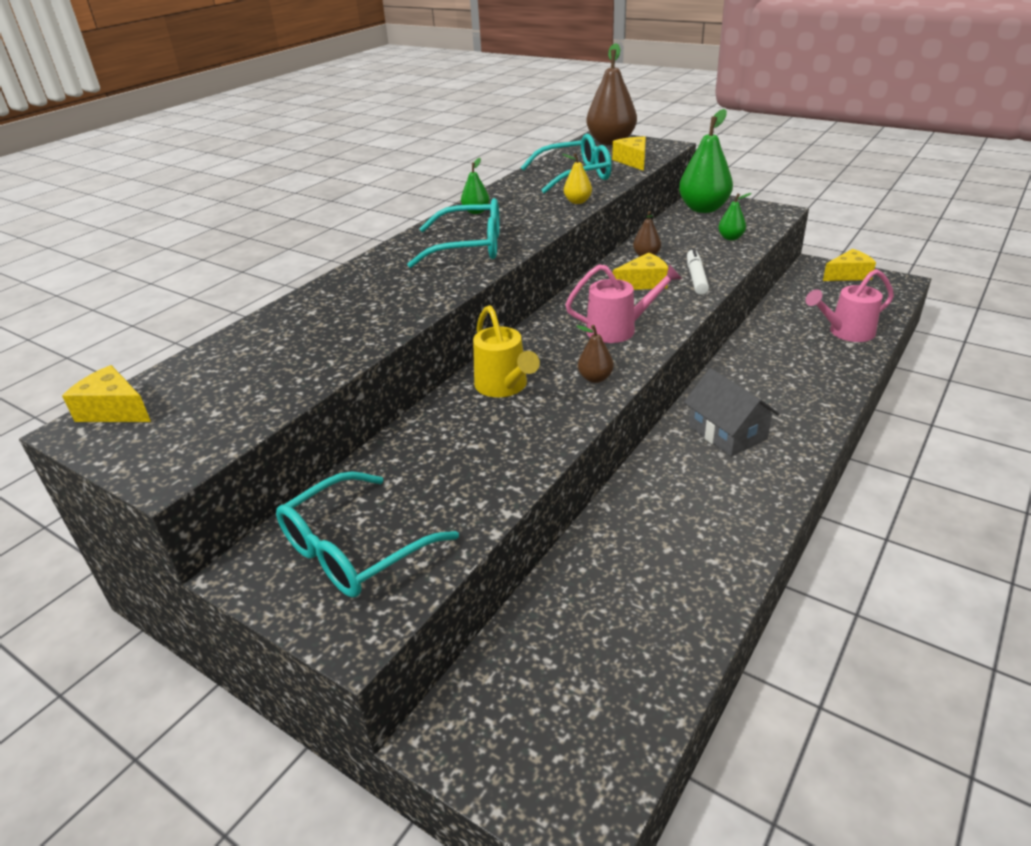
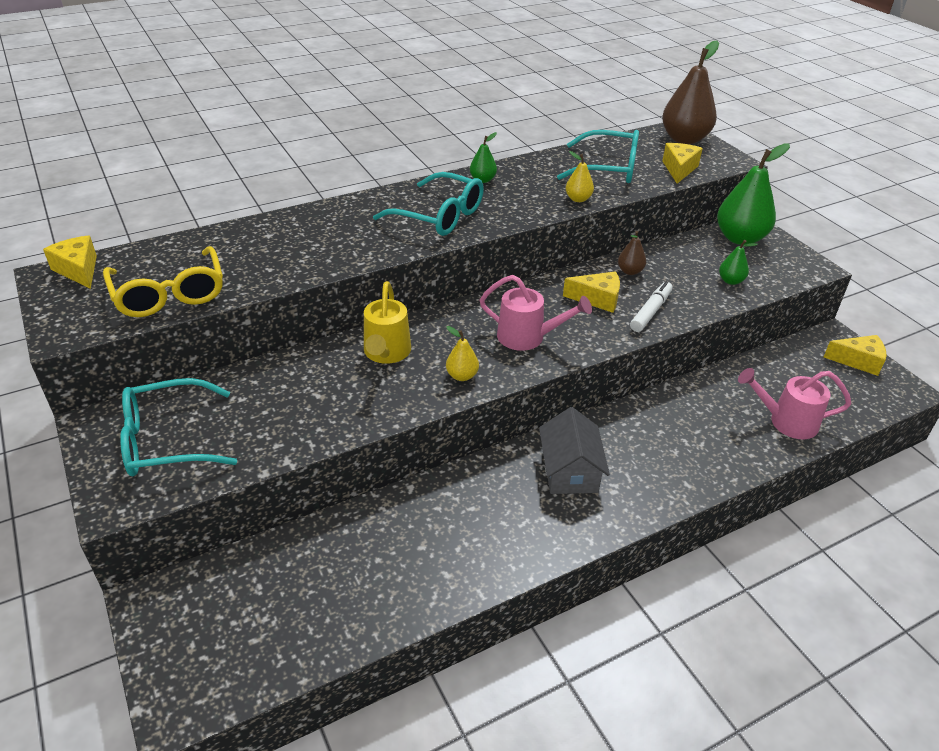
camera: 25 degrees right, 5 degrees up
(258, 394) = (169, 294): none -> yellow glasses
(595, 378) = (462, 376): brown pear -> yellow pear

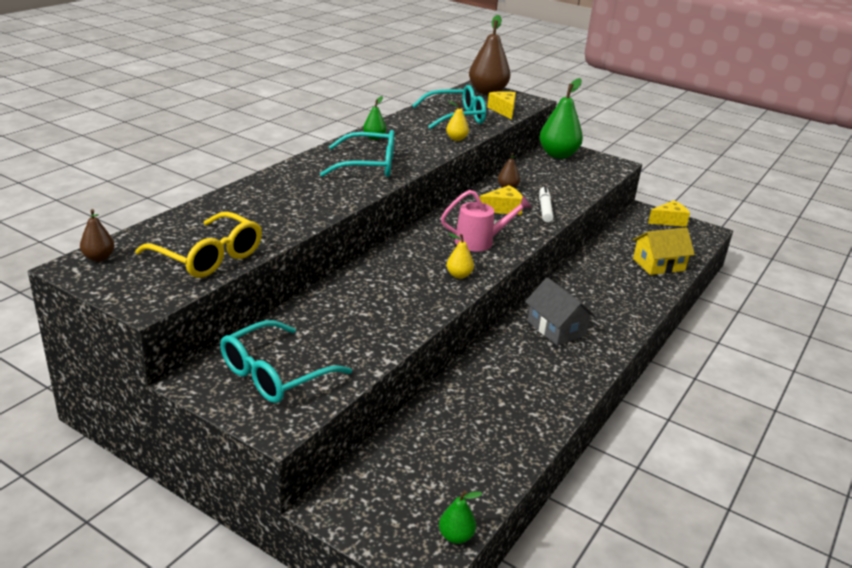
camera: 30 degrees left, 10 degrees down
(78, 270) = (99, 258): yellow cheese -> brown pear
(386, 353) = (388, 275): yellow watering can -> none
(731, 281) = (576, 181): green pear -> green pear (456, 536)
(786, 421) = (658, 264): pink watering can -> yellow house

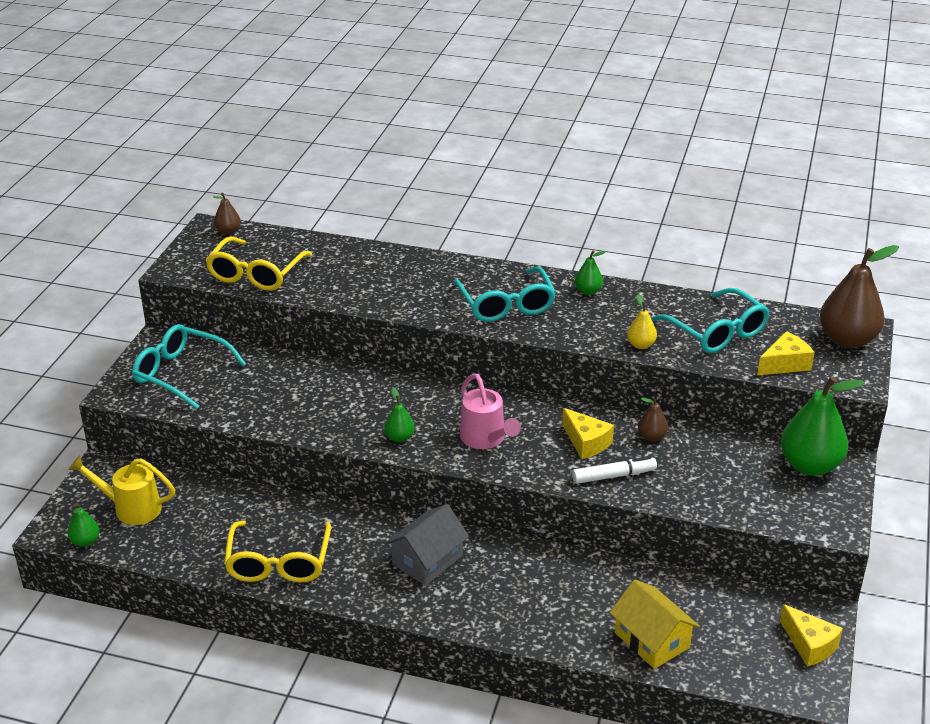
camera: 75 degrees right, 5 degrees up
(413, 491) = (130, 508): none -> yellow watering can
(459, 275) = (399, 437): yellow pear -> green pear
(536, 404) = (278, 562): none -> yellow glasses

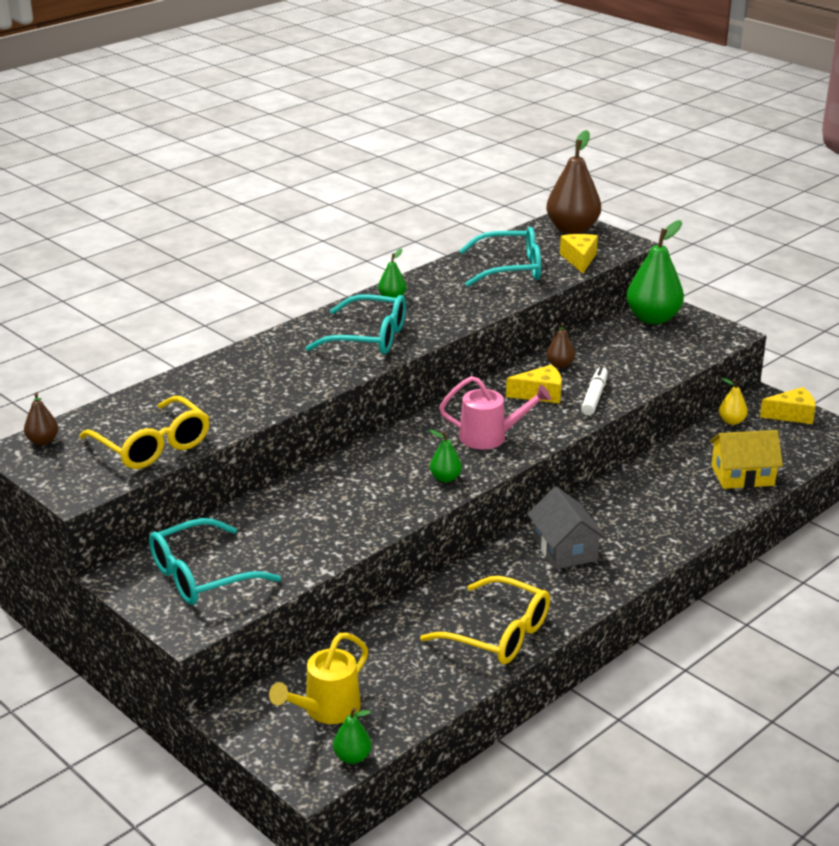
camera: 60 degrees left, 5 degrees down
(641, 345) = (495, 302): yellow pear -> yellow pear (731, 421)

